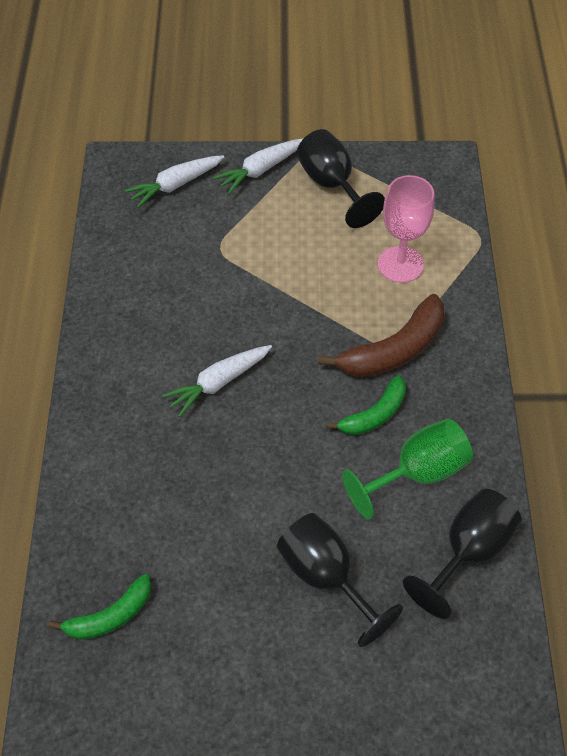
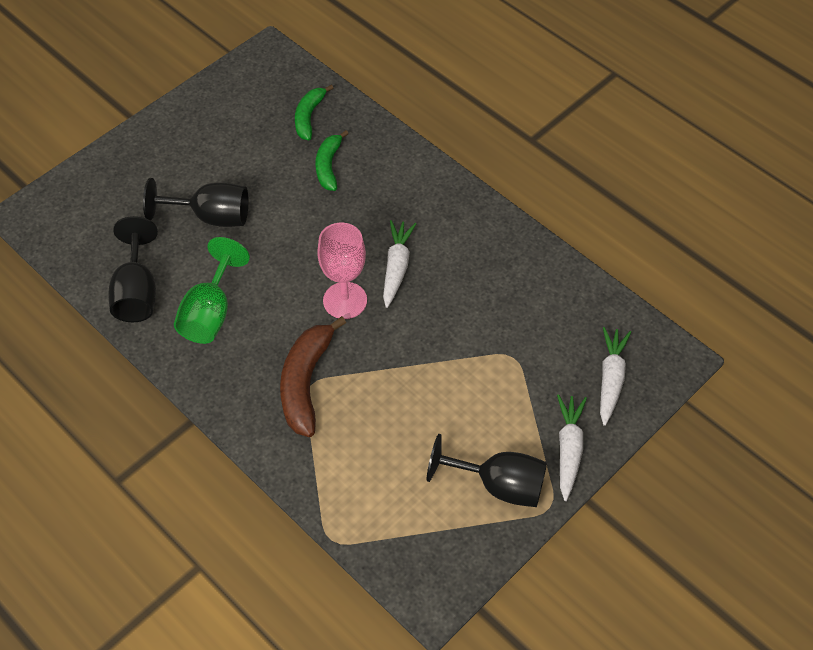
camera: 135 degrees right, 0 degrees up
(374, 414) = (274, 327): green banana -> green banana (329, 166)
(400, 264) = (369, 457): pink goblet -> pink goblet (345, 300)

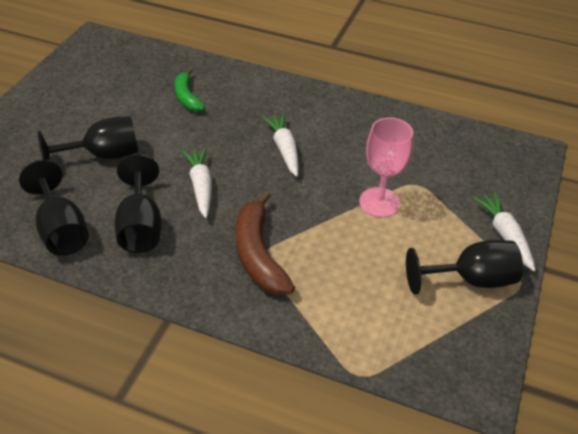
camera: 25 degrees left, 10 degrees down
(210, 313) = (140, 226): green goblet -> black goblet
(309, 117) = (152, 69): green banana -> none
(345, 300) = (256, 183): pink goblet -> pink goblet (379, 202)
(610, 379) = (499, 177): white carrot -> white carrot (201, 186)

